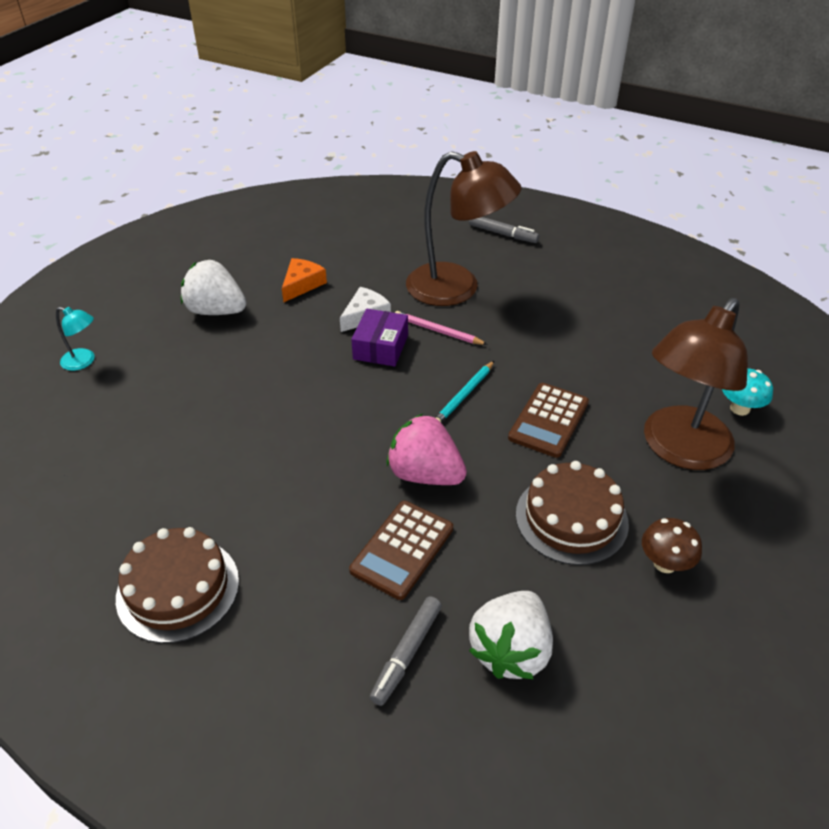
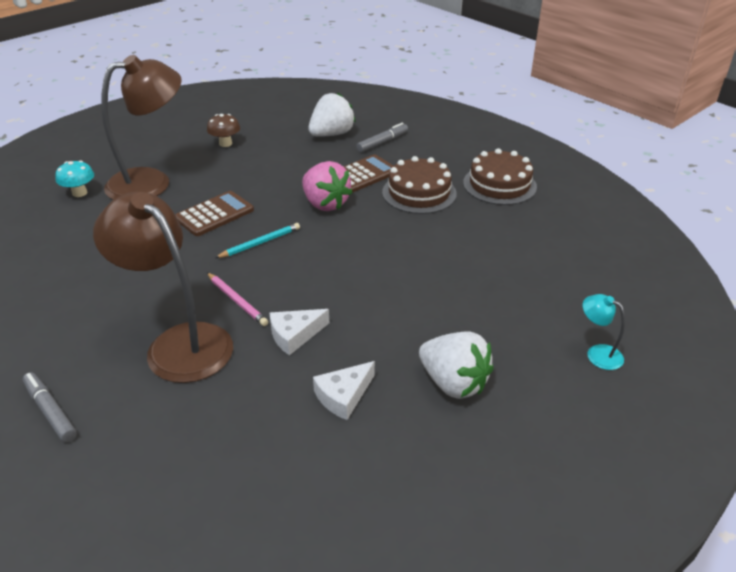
camera: 160 degrees left, 5 degrees down
(302, 284) = (343, 396): orange cheese -> white cheese
(380, 347) = (300, 298): purple box -> none
(571, 518) = (254, 167): brown cake -> brown cake (419, 193)

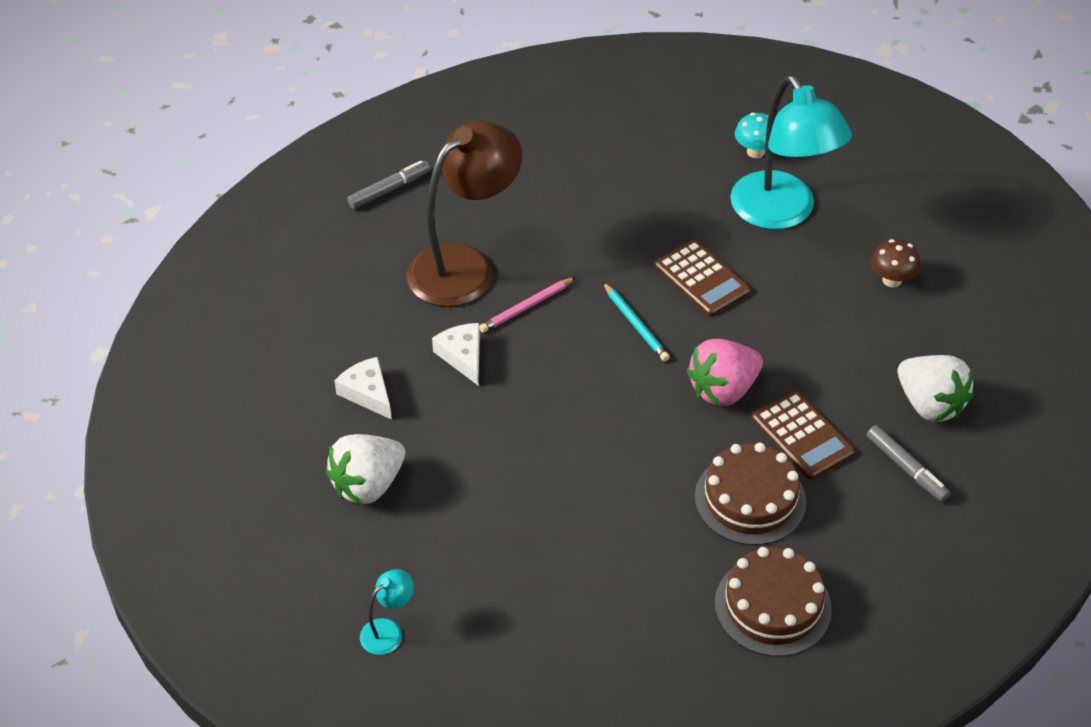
camera: 95 degrees right, 10 degrees up
(151, 182) = (781, 213): brown lamp -> turquoise lamp

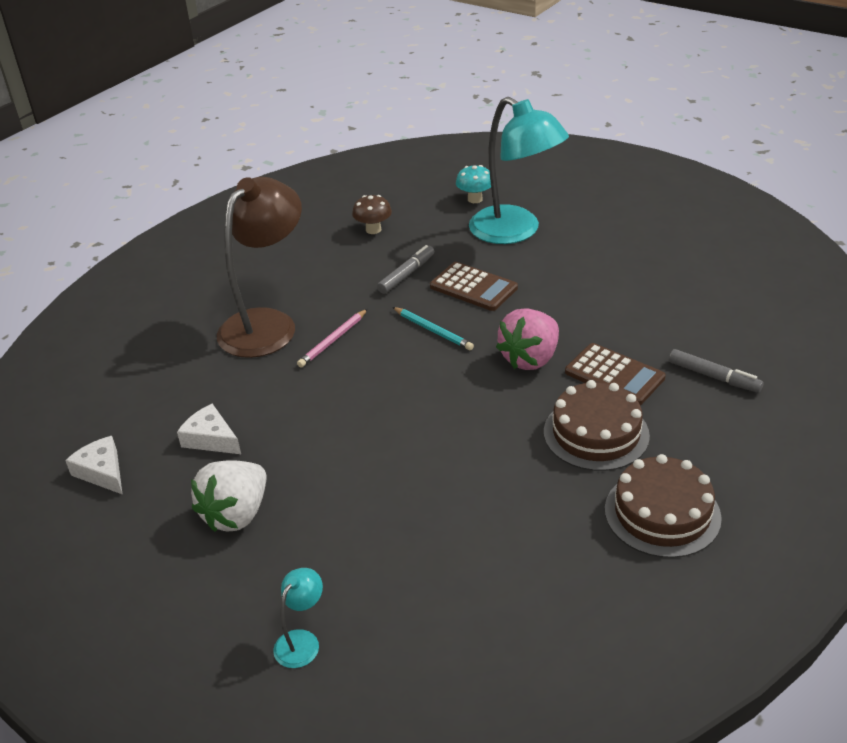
camera: 15 degrees left, 10 degrees down
(389, 190) = (181, 287): grey marker -> grey marker (406, 275)
(462, 356) = (290, 389): white cheese -> white cheese (102, 472)
(892, 280) = (625, 254): brown mushroom -> brown mushroom (373, 230)
(929, 404) = (705, 328): white strawberry -> none

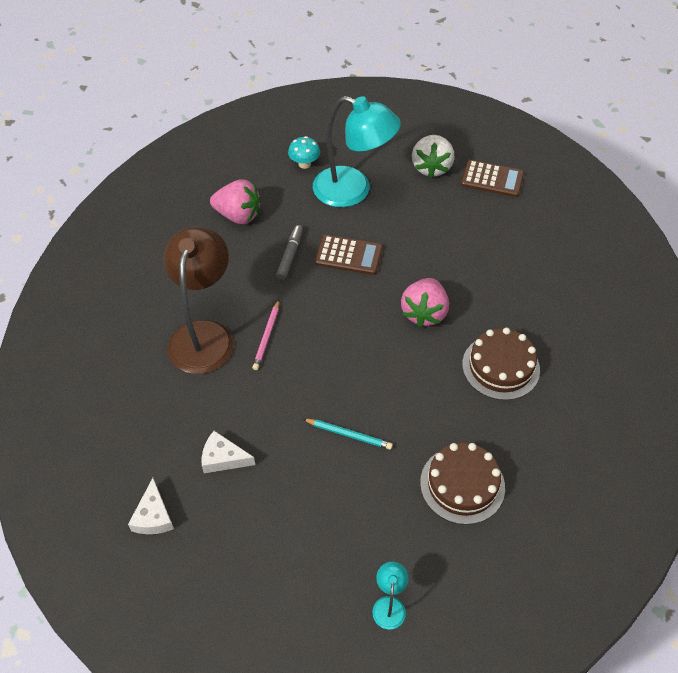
camera: 25 degrees left, 15 degrees up
(102, 472) = (153, 516): white cheese -> white cheese turned 120 degrees counterclockwise
(236, 514) = (283, 518): white strawberry -> white strawberry (431, 167)
(373, 230) = (238, 215): brown mushroom -> pink strawberry
(433, 330) = (339, 306): turquoise pencil -> turquoise pencil (349, 435)
(614, 375) = (489, 311): brown calculator -> brown calculator (492, 179)
(662, 513) = (573, 420): brown cake -> brown cake (462, 484)
(713, 376) = (555, 294): grey marker -> none

